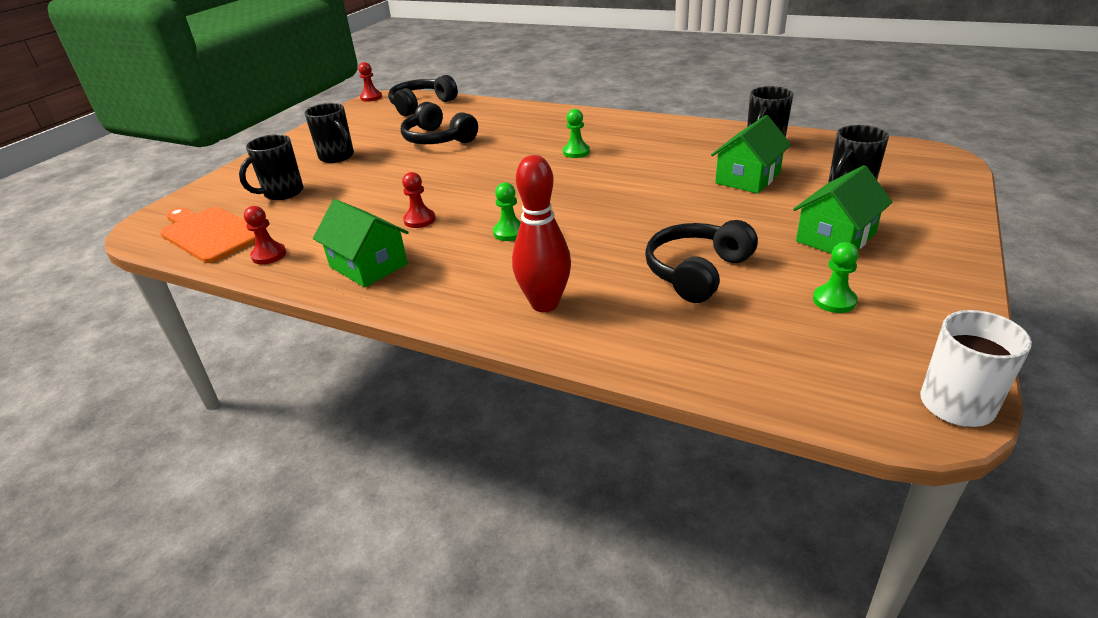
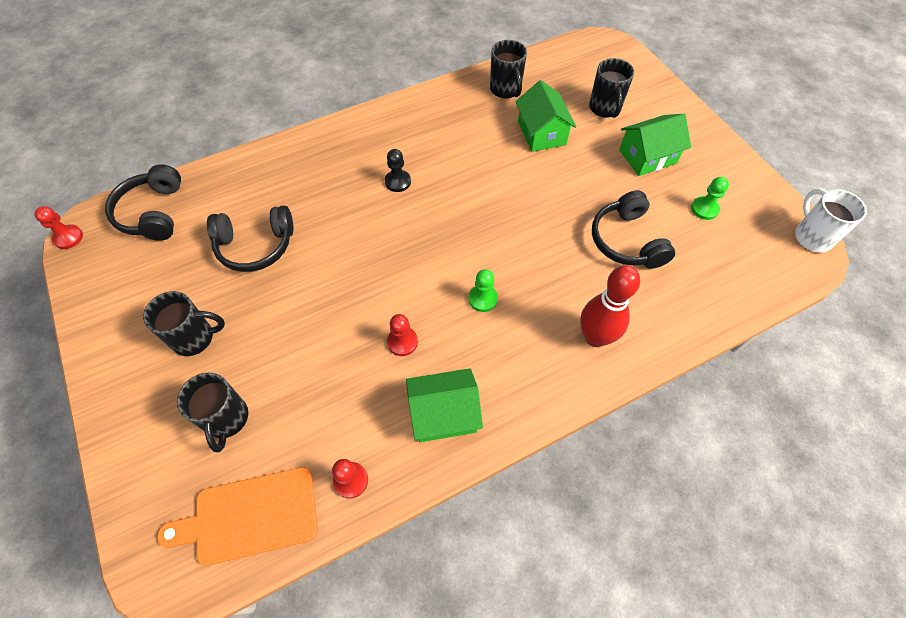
camera: 55 degrees left, 25 degrees up
(576, 152) = (398, 182): green pawn -> black pawn
(835, 237) = (647, 156): green house -> green house turned 75 degrees clockwise

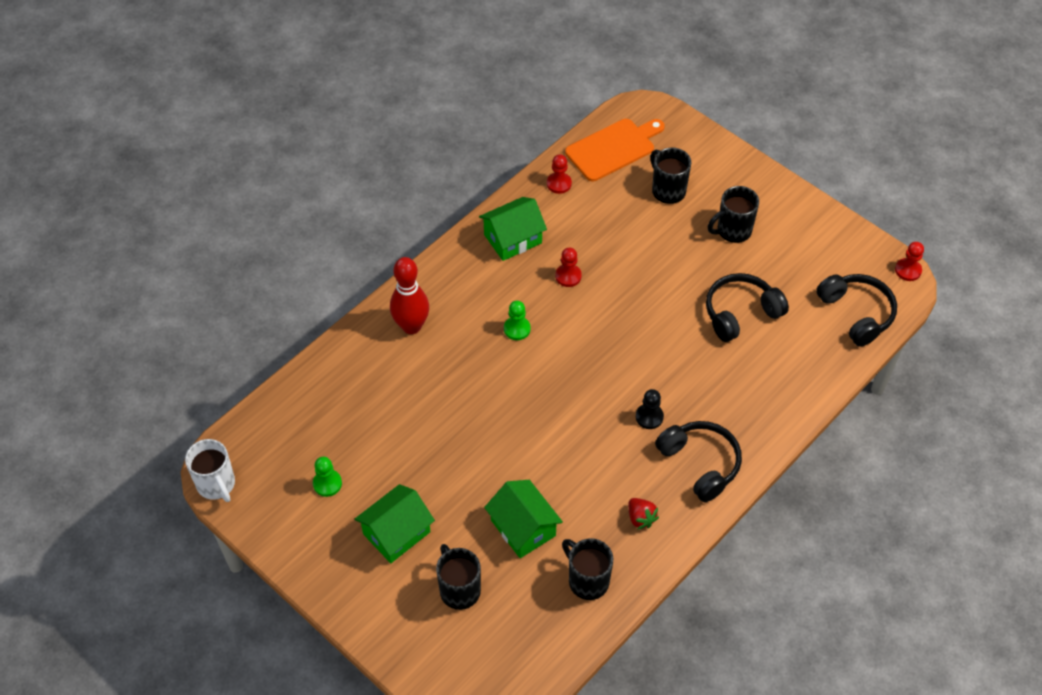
camera: 160 degrees right, 5 degrees down
(446, 115) = (640, 518): none -> red strawberry
(626, 241) = (401, 423): black headphones -> black headphones (700, 464)

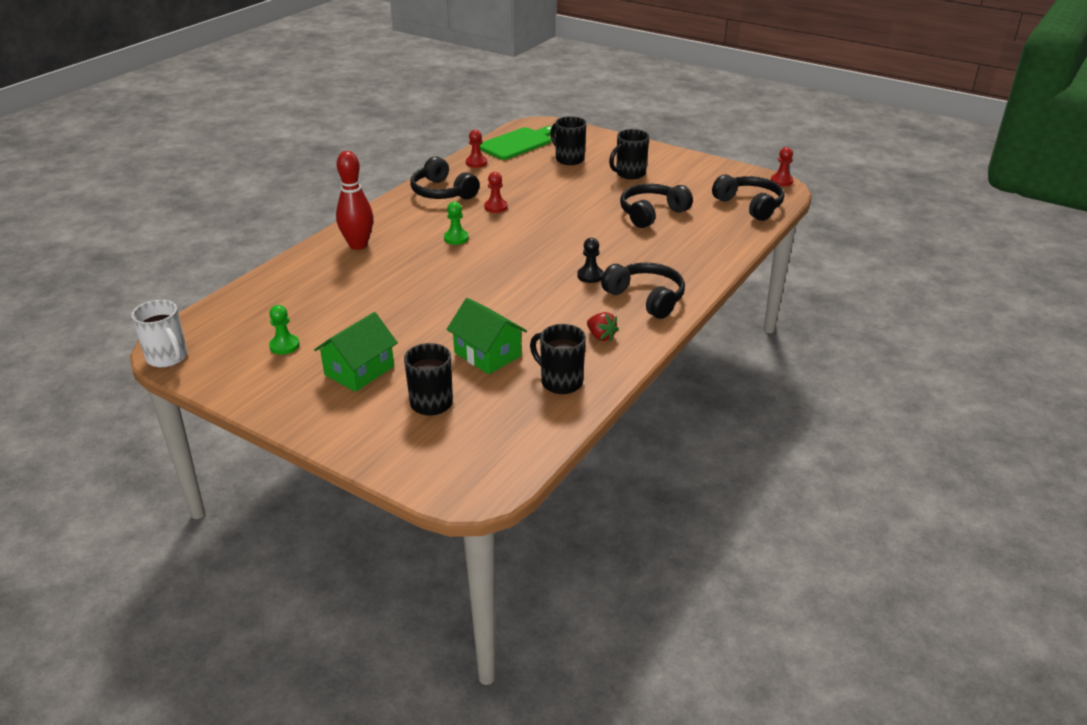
camera: 10 degrees left, 20 degrees down
(513, 239) = (442, 192): green house -> black headphones
(613, 148) = (518, 143): orange cutting board -> green cutting board

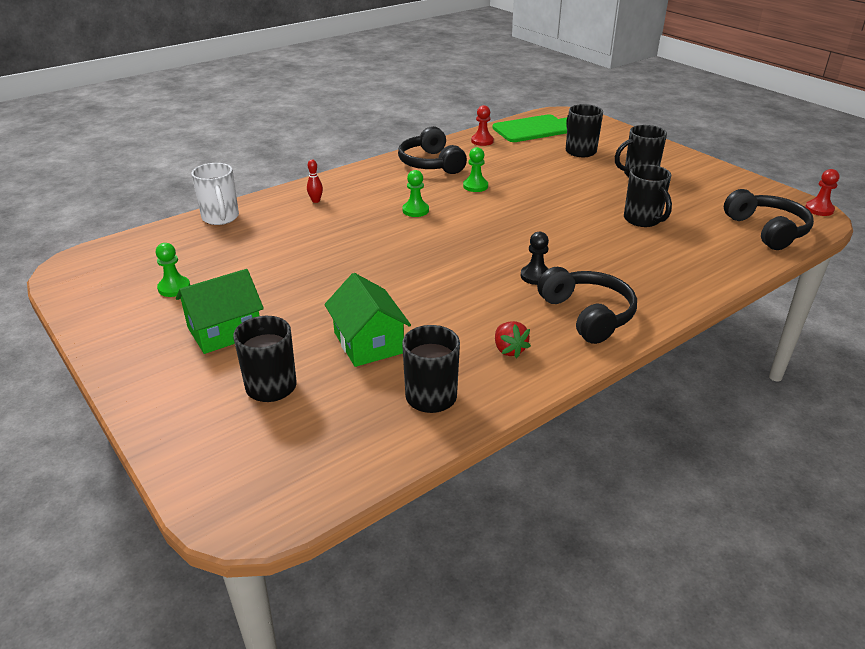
camera: 20 degrees right, 0 degrees up
(168, 358) = (63, 277): white mug -> white mug (221, 218)
(358, 245) = (316, 201): red bowling pin -> red bowling pin, size x0.42
(495, 207) = (475, 186): red pawn -> green pawn
(651, 213) = (643, 220): black headphones -> black mug

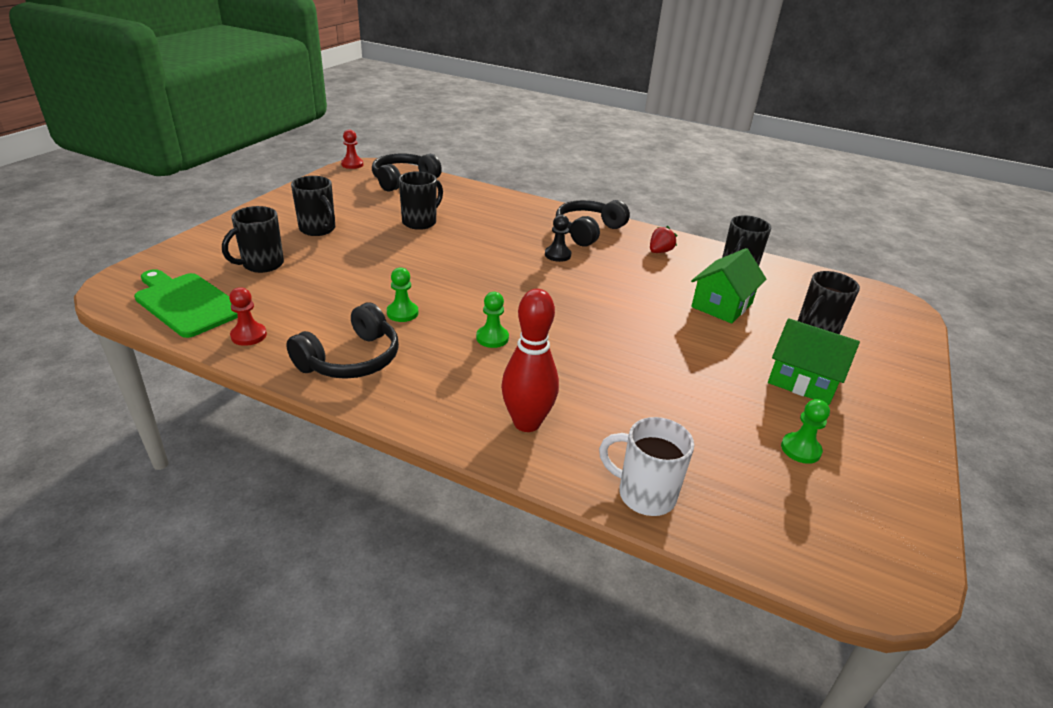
camera: 120 degrees left, 0 degrees up
(221, 218) = (644, 494): white mug -> white mug turned 105 degrees counterclockwise
(316, 201) = (527, 423): red bowling pin -> red bowling pin, size x2.38

